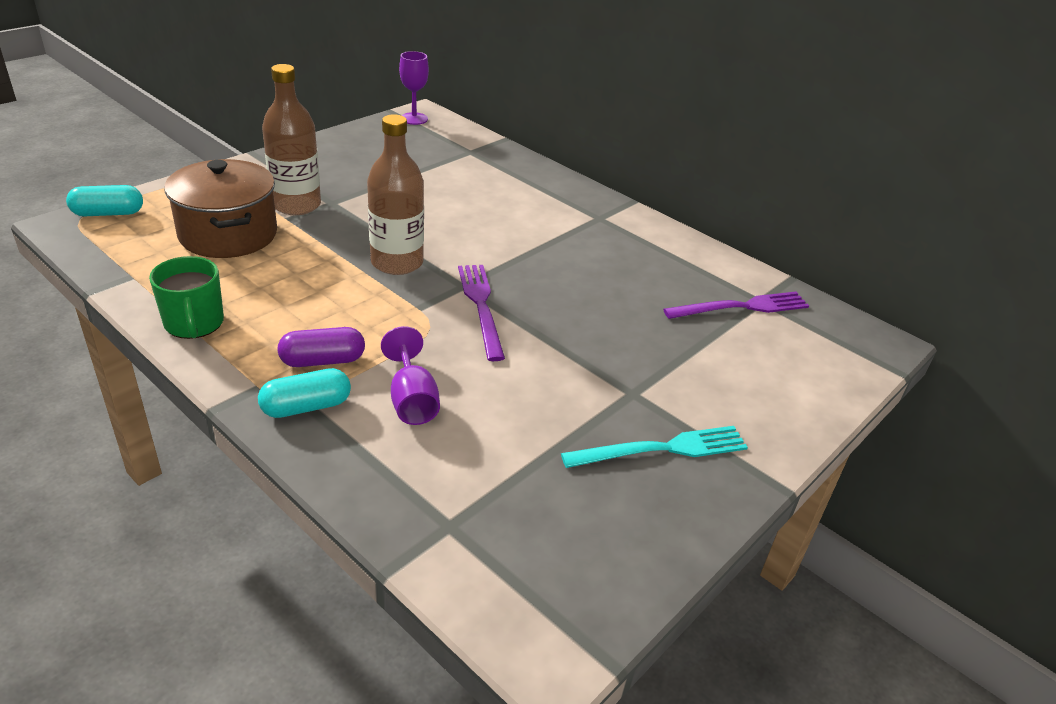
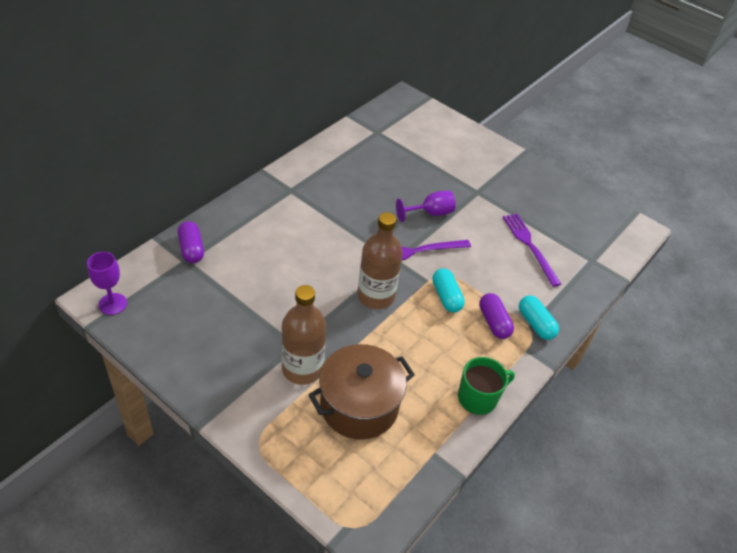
camera: 95 degrees left, 10 degrees up
(108, 213) = (342, 507): turquoise capsule -> turquoise capsule (446, 297)
(412, 400) = (514, 278): purple goblet -> purple goblet (430, 213)
(488, 155) = (191, 249): none -> purple capsule
(662, 449) = (515, 186): turquoise fork -> none
(741, 307) = (386, 141): purple fork -> purple fork (530, 246)

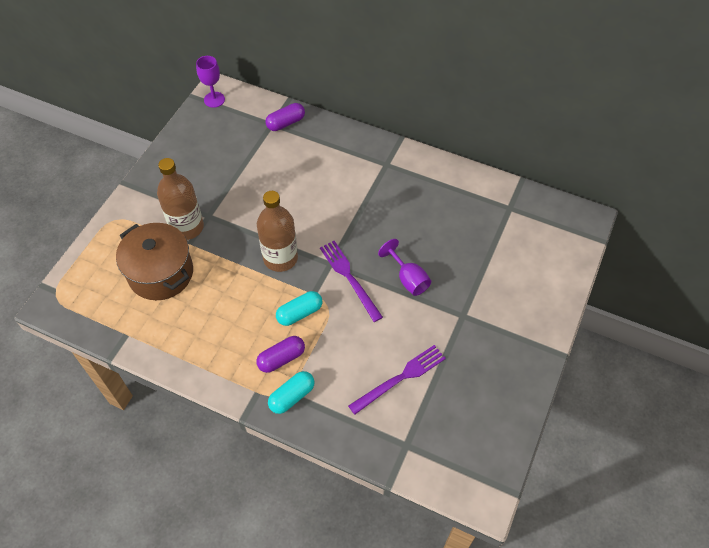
camera: 80 degrees right, 10 degrees up
(478, 397) = (190, 359): green mug -> none

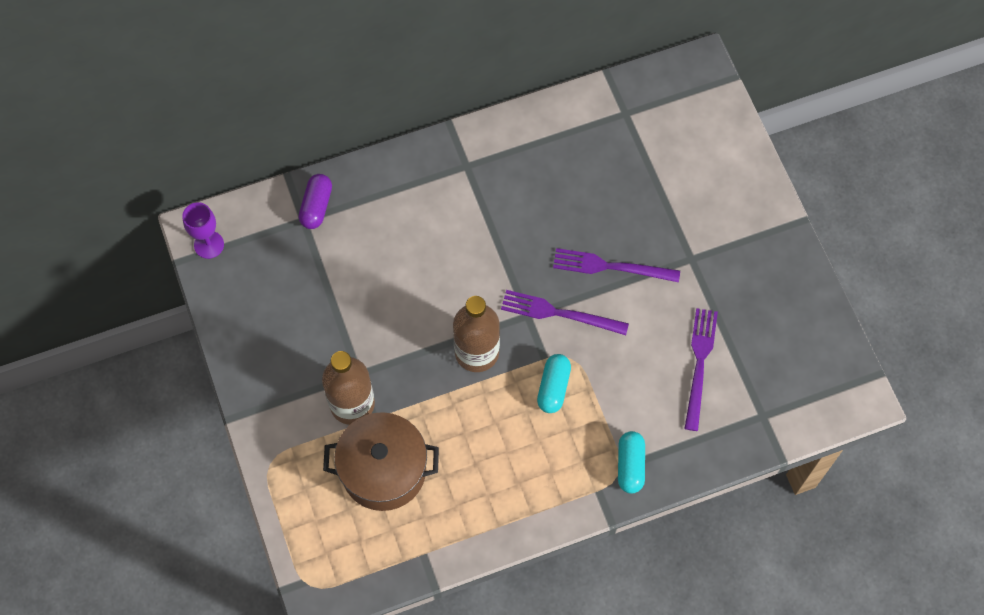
camera: 45 degrees left, 10 degrees up
(281, 358) = (584, 442): purple capsule -> none
(408, 279) = (611, 266): purple goblet -> purple fork

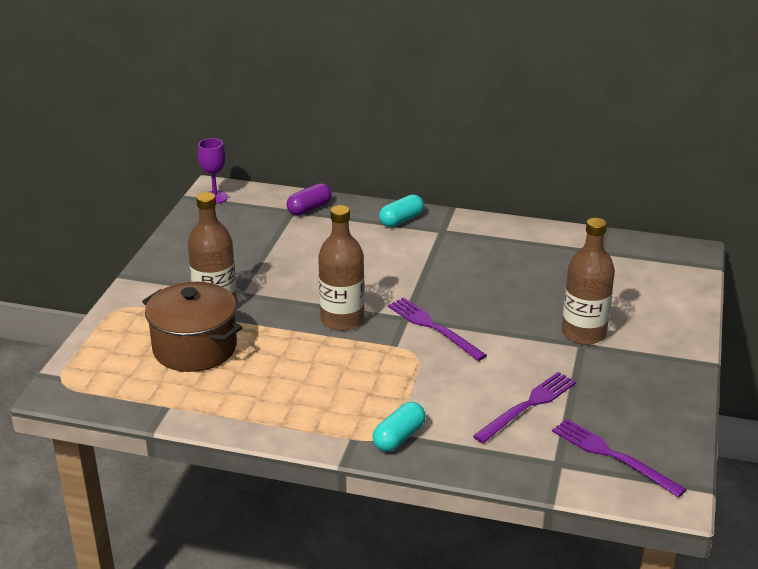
camera: 35 degrees right, 35 degrees down
(553, 387) = (383, 364): turquoise capsule -> turquoise capsule (401, 220)
(611, 266) = (505, 321): purple fork -> purple fork (612, 456)
(683, 243) = (583, 333): none -> brown bottle

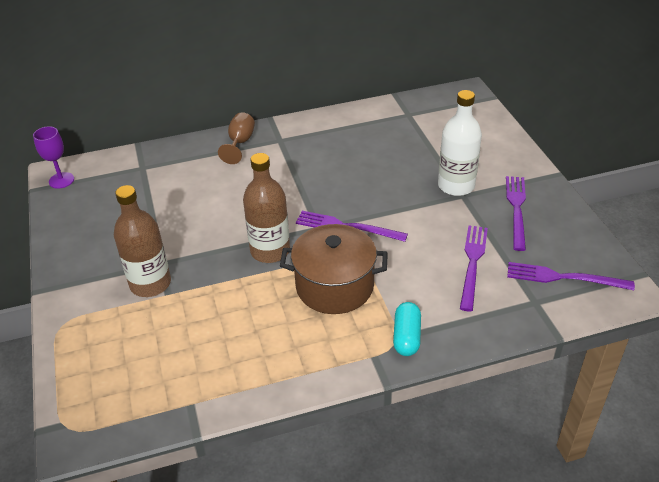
camera: 30 degrees left, 10 degrees up
(195, 348) = (167, 333): brown pot -> brown pot (334, 286)
(309, 208) = (155, 160): purple capsule -> none
(401, 220) = (240, 143): turquoise capsule -> brown goblet
(583, 333) = (456, 186): brown bottle -> white bottle
(628, 378) = (516, 209): none -> purple fork

